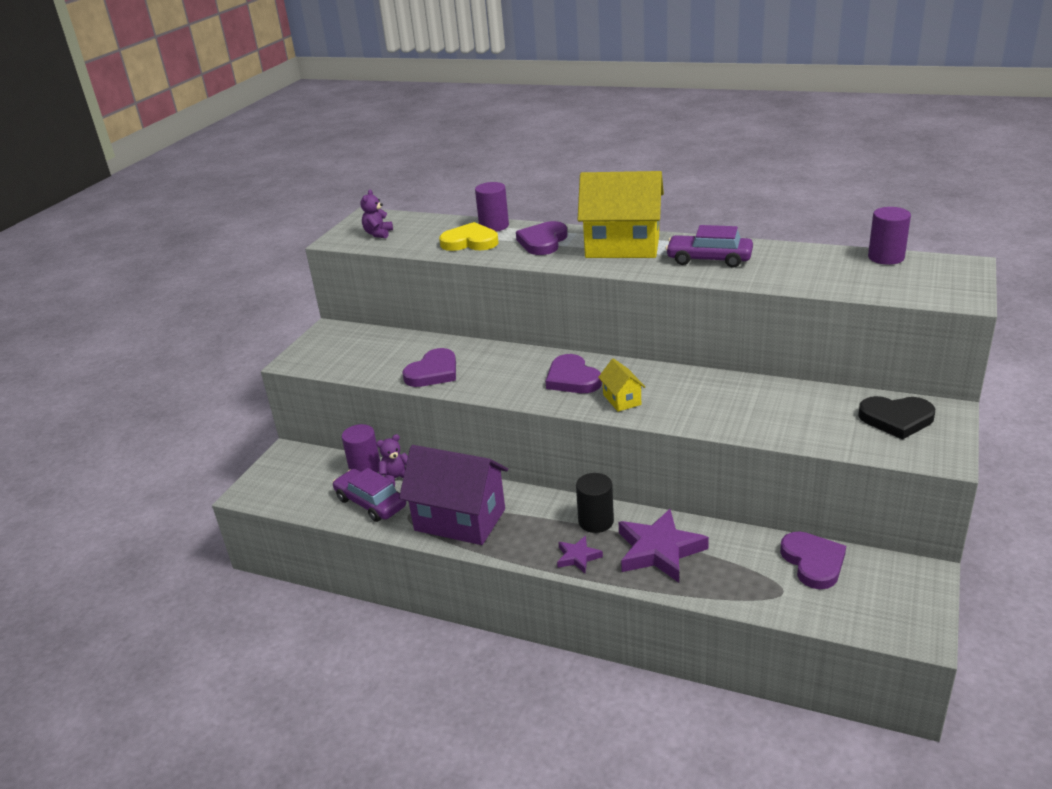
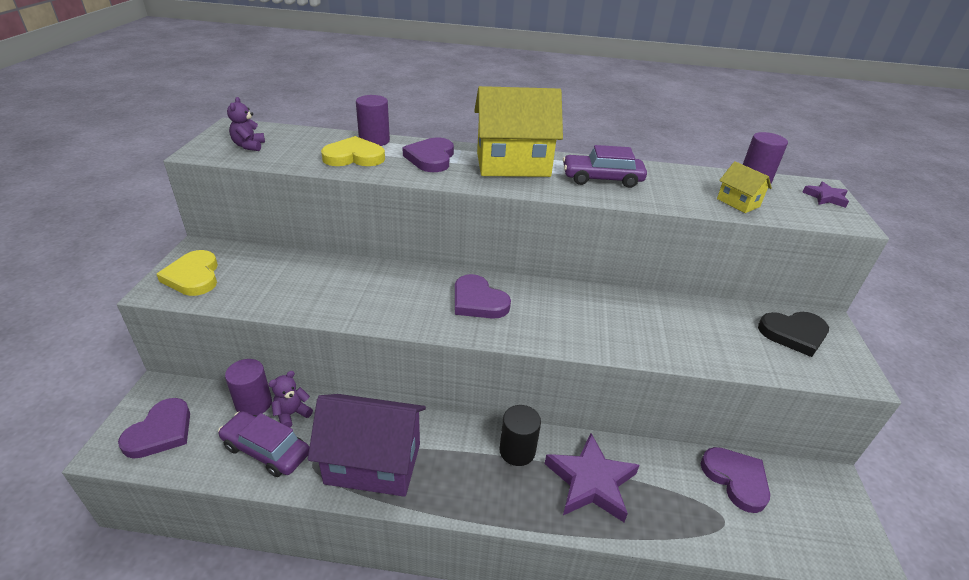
camera: 20 degrees left, 5 degrees up
(323, 351) = (193, 276): none -> yellow heart
(433, 372) = (327, 298): purple heart -> purple heart (161, 432)
(578, 557) = (512, 501): purple star -> purple star (825, 197)
(622, 400) = (536, 324): yellow house -> yellow house (738, 203)

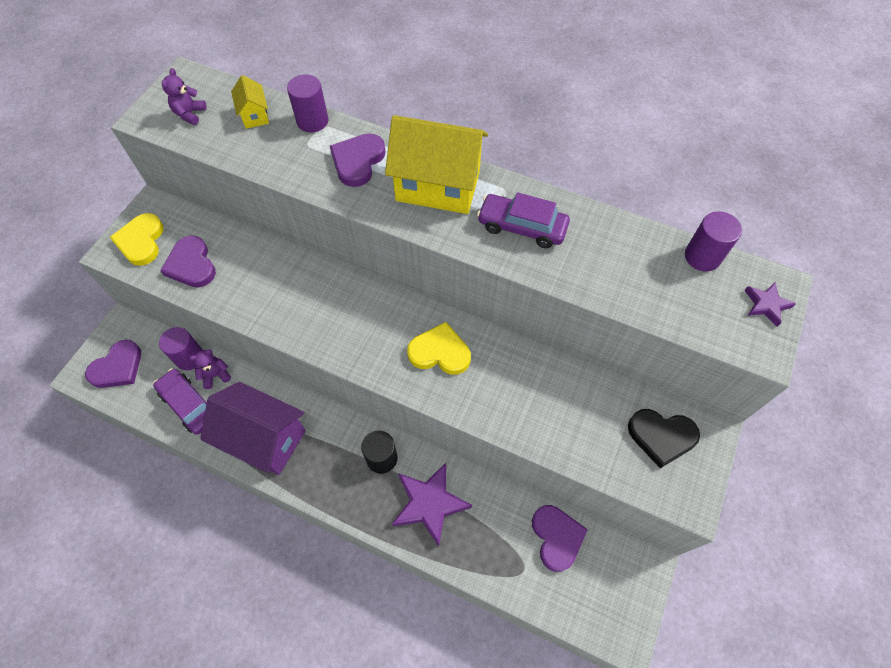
camera: 20 degrees right, 25 degrees up
(354, 157) = (282, 147): yellow heart -> yellow heart (440, 352)
(478, 301) = (373, 324): purple heart -> purple heart (191, 265)
(738, 203) = (651, 295): yellow house -> yellow house (254, 115)

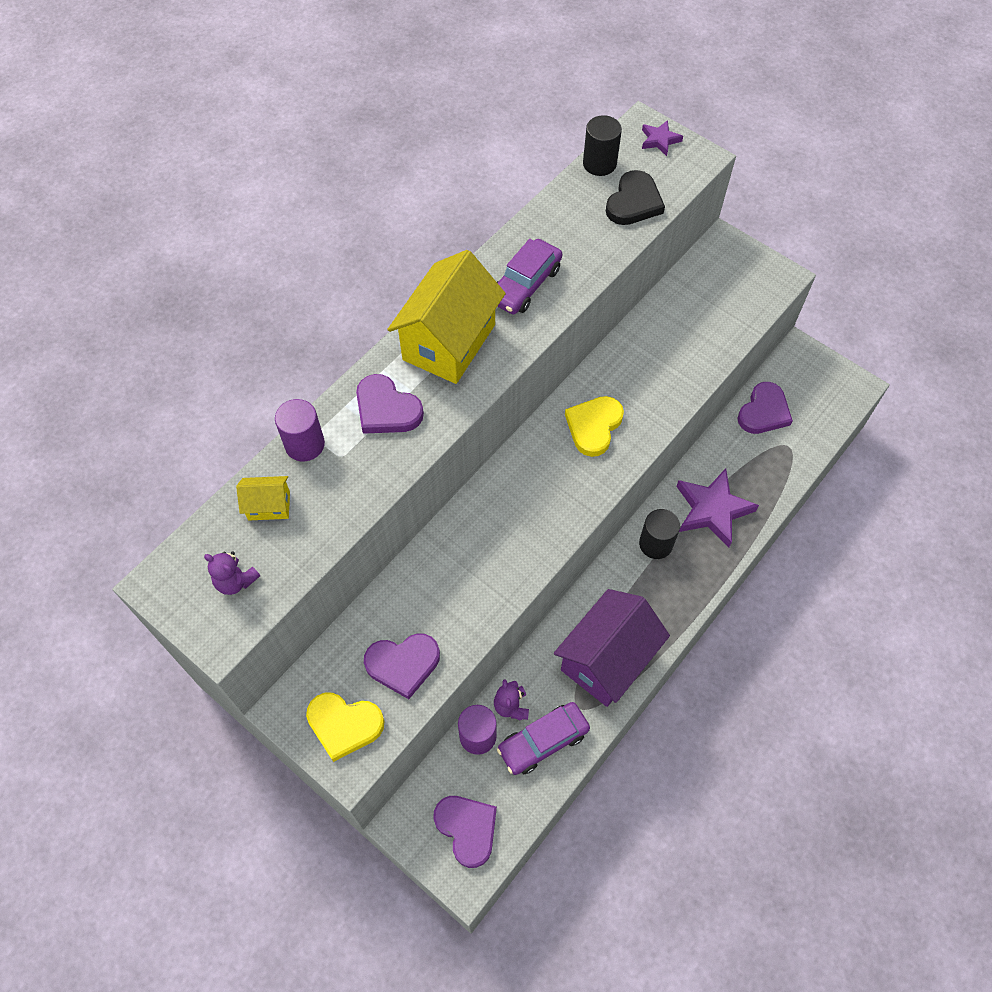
camera: 75 degrees left, 0 degrees up
(556, 537) = (763, 412): purple heart -> purple heart turned 120 degrees clockwise
(661, 437) = (721, 277): black heart -> black heart (634, 202)
(702, 256) = (599, 163): purple cylinder -> black cylinder

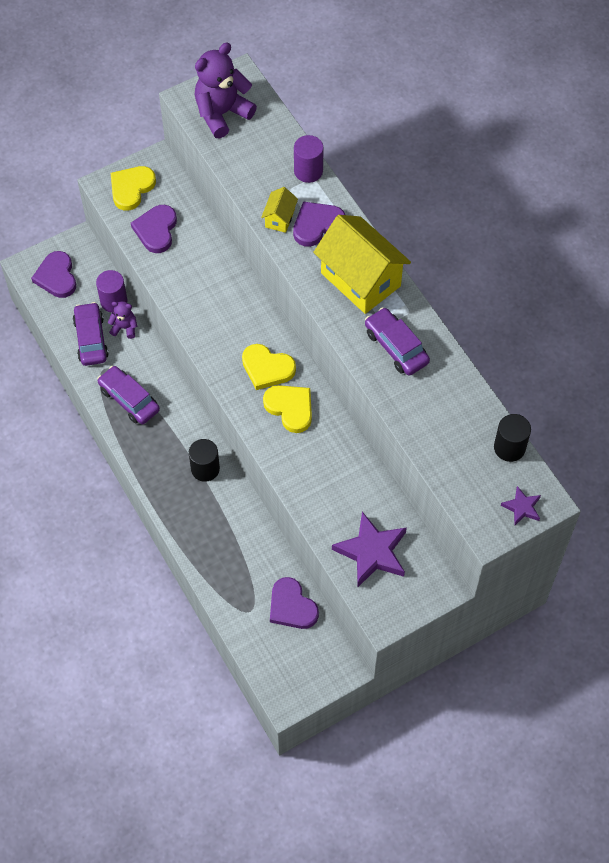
camera: 110 degrees right, 0 degrees up
(235, 581) = (222, 113): purple teddy bear -> purple teddy bear, size x2.02
(269, 506) = (269, 141): yellow house -> yellow house (279, 218)
(467, 829) = (56, 277): purple heart -> purple heart turned 90 degrees clockwise
(553, 466) = (267, 368): none -> yellow heart
(607, 660) = (129, 399): purple house -> purple car
(634, 202) = (454, 457): black heart -> none
(712, 510) = (216, 523): purple star -> purple star (372, 552)

